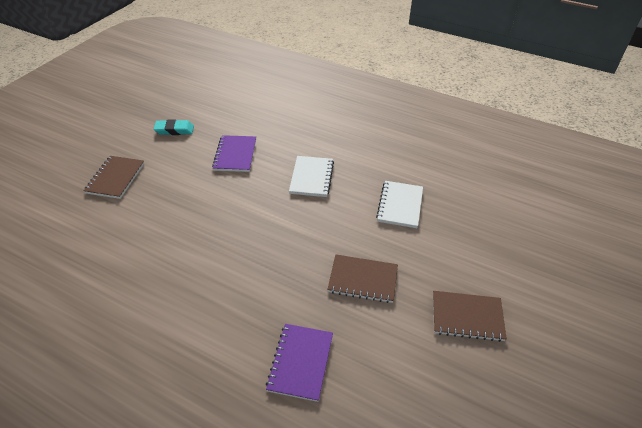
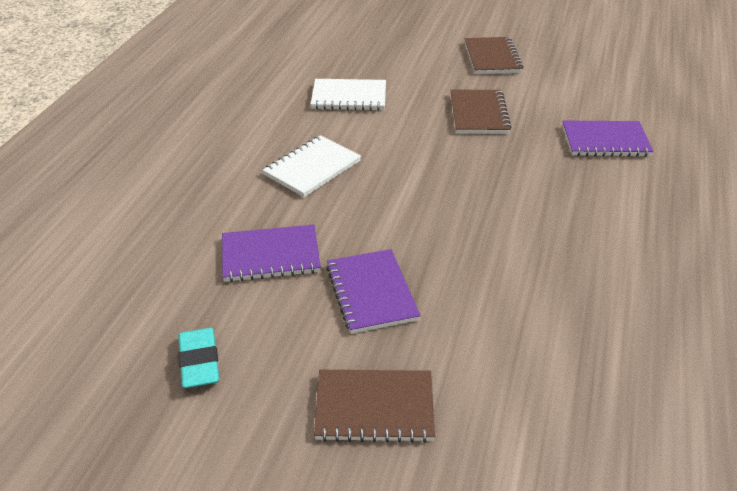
camera: 100 degrees left, 5 degrees down
(188, 188) = (371, 293): none -> purple notebook
(311, 177) = (312, 168): white notebook -> white notebook turned 45 degrees counterclockwise

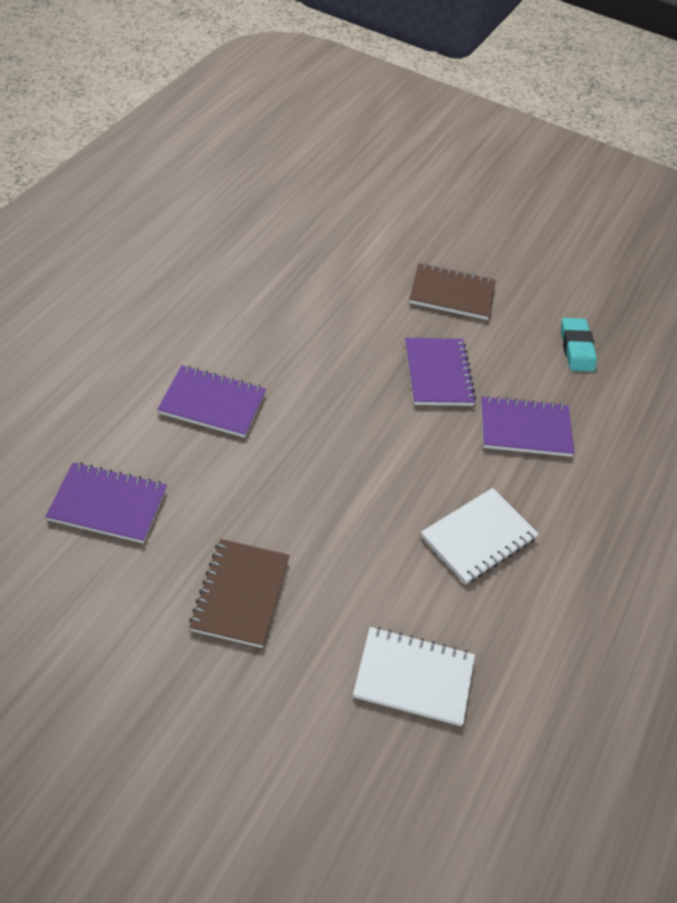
camera: 175 degrees left, 10 degrees up
(492, 58) = (148, 743): brown notebook -> none
(582, 219) = (212, 403): none -> purple notebook

